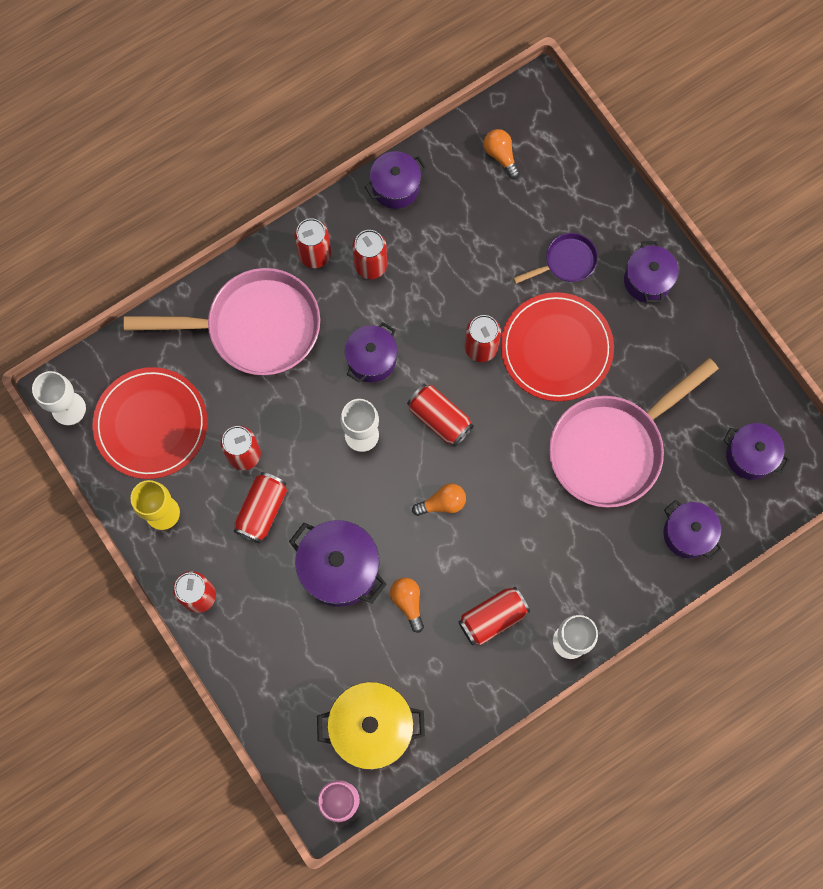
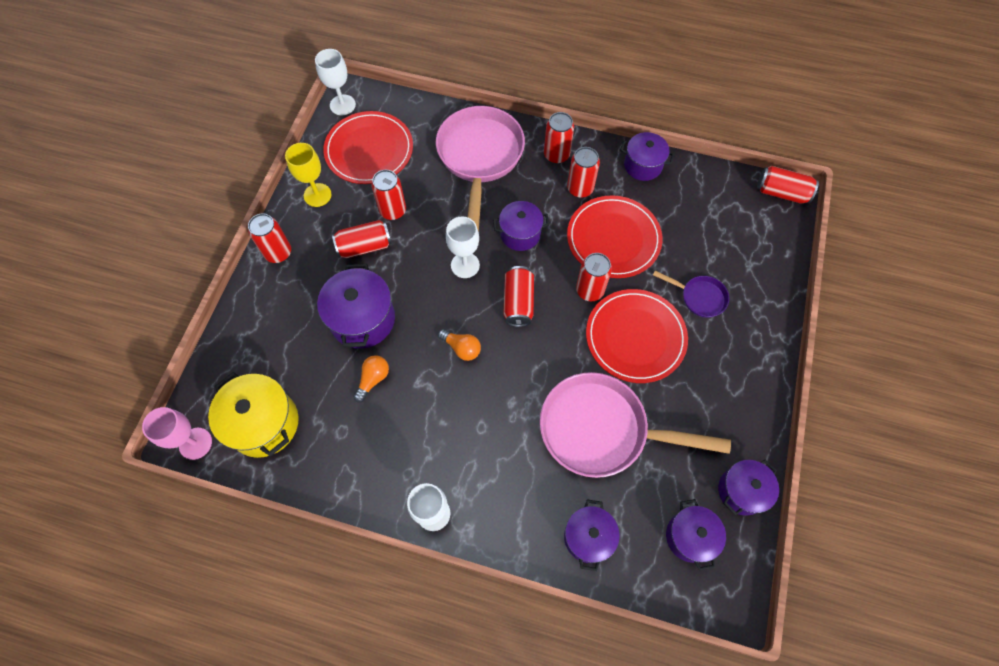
camera: 50 degrees right, 10 degrees down
(254, 327) = (480, 158): pink pan -> pink pan turned 135 degrees counterclockwise
(448, 282) = (613, 239): none -> red plate
(492, 618) = (407, 444): red can -> red can (781, 192)
(501, 155) = (726, 206): orange light bulb -> none
(647, 280) = (741, 358): purple pot -> purple pot (741, 491)

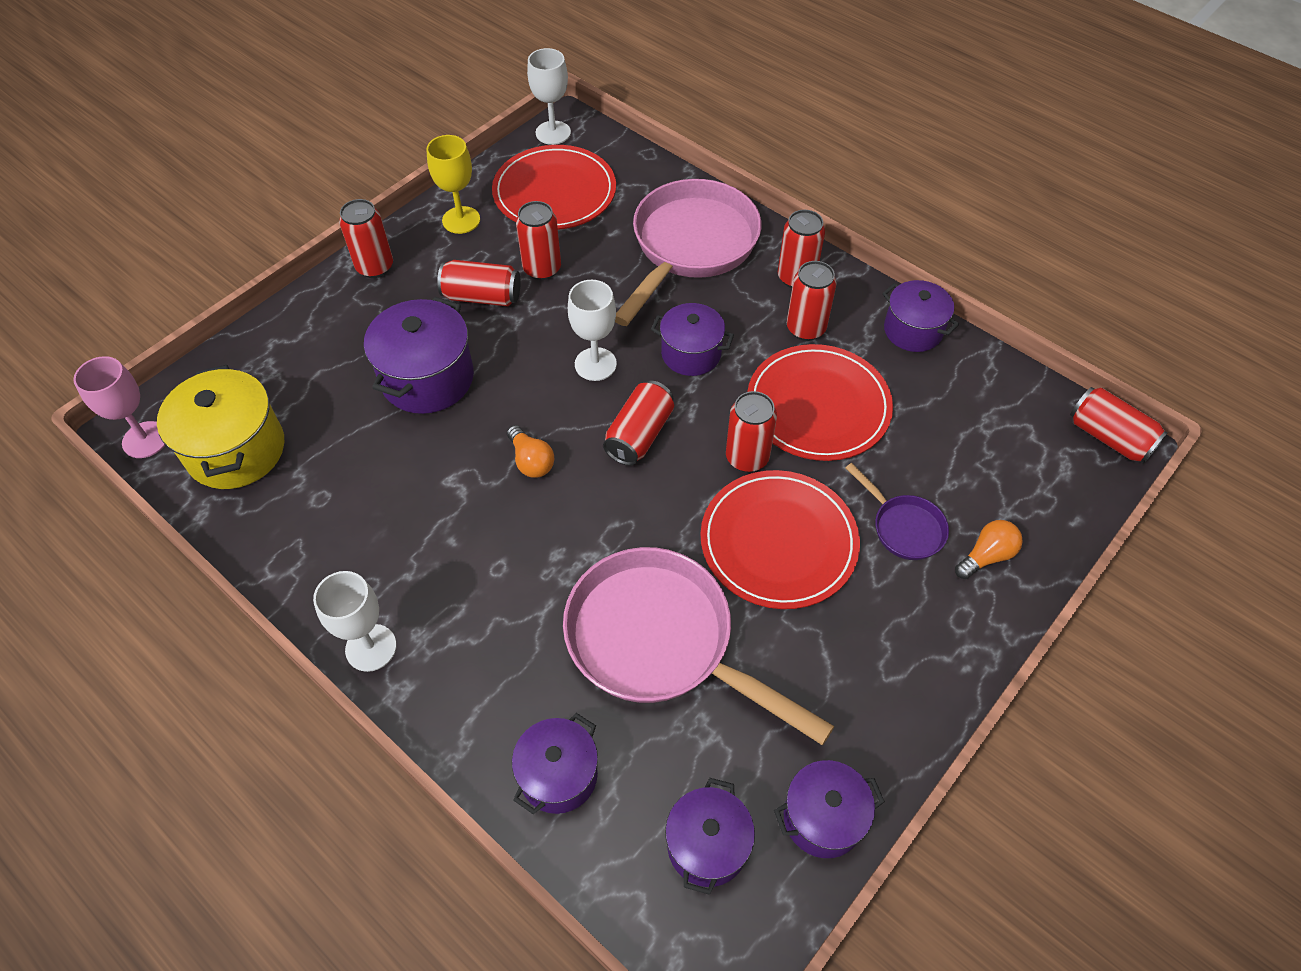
camera: 25 degrees right, 10 degrees down
(373, 379) = (397, 453): orange light bulb -> orange light bulb (986, 556)

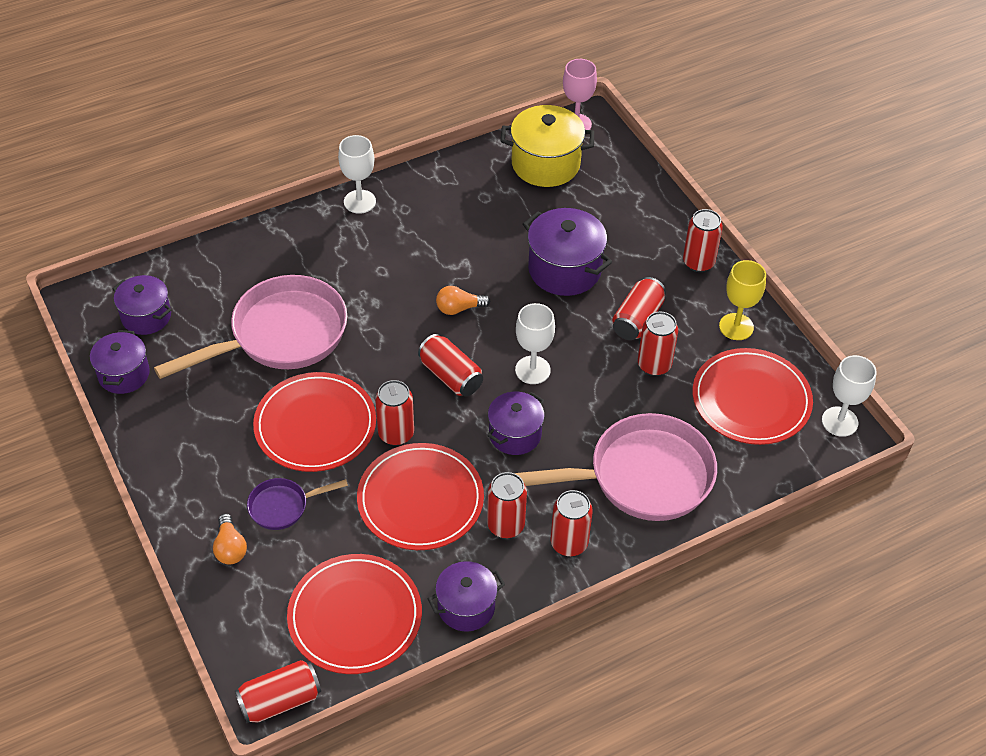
camera: 110 degrees right, 5 degrees down
(558, 775) = (228, 264): purple pot -> none
(690, 247) = (640, 477): pink pan -> pink pan turned 60 degrees counterclockwise
(983, 411) = (355, 616): none -> red plate

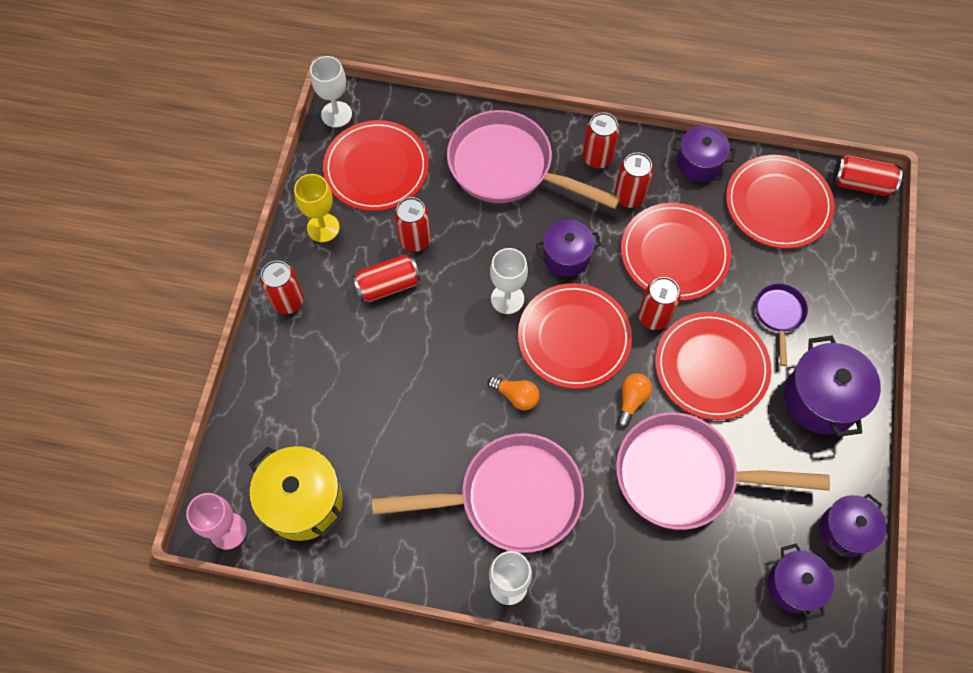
camera: 140 degrees left, 15 degrees up
(230, 548) = (837, 309): orange light bulb -> orange light bulb (631, 400)
(283, 506) = (779, 315): purple pan -> purple pan turned 105 degrees counterclockwise
(404, 247) = (510, 497): none -> pink pan
(450, 376) = (574, 337): red can -> red plate
(564, 269) = (398, 372): purple pot -> purple pot (821, 399)

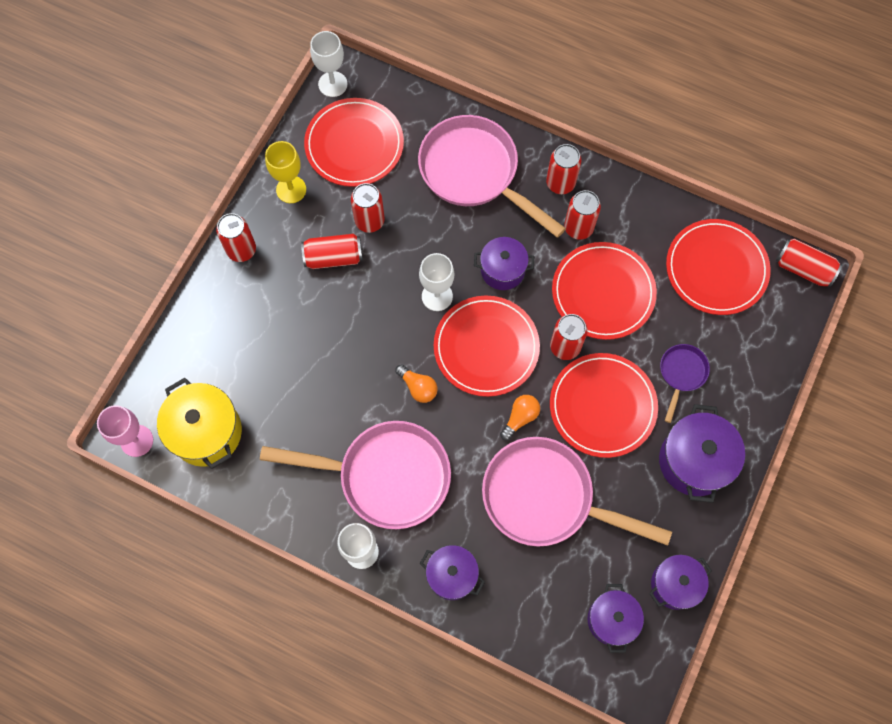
camera: 15 degrees right, 5 degrees up
(699, 163) = (654, 211): purple pot -> purple pot (452, 575)

